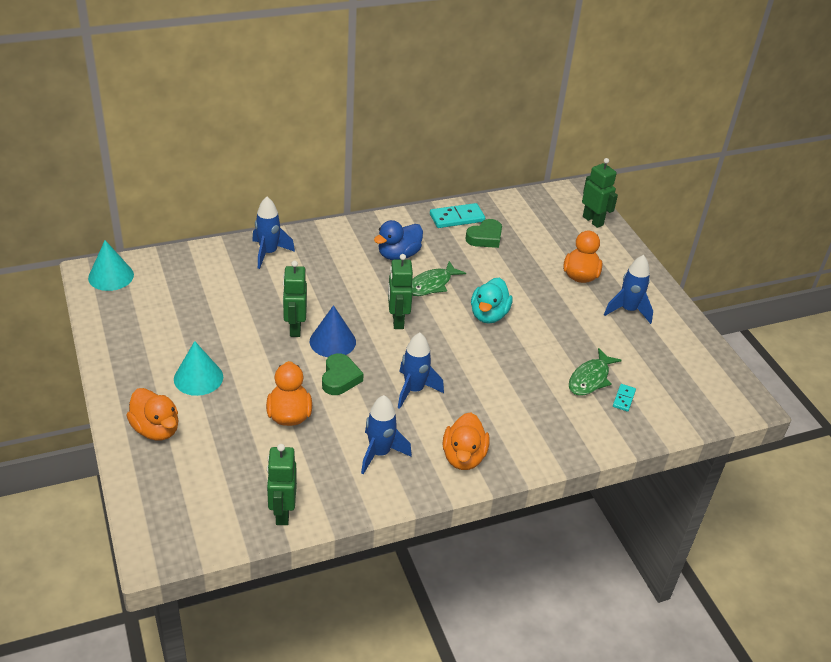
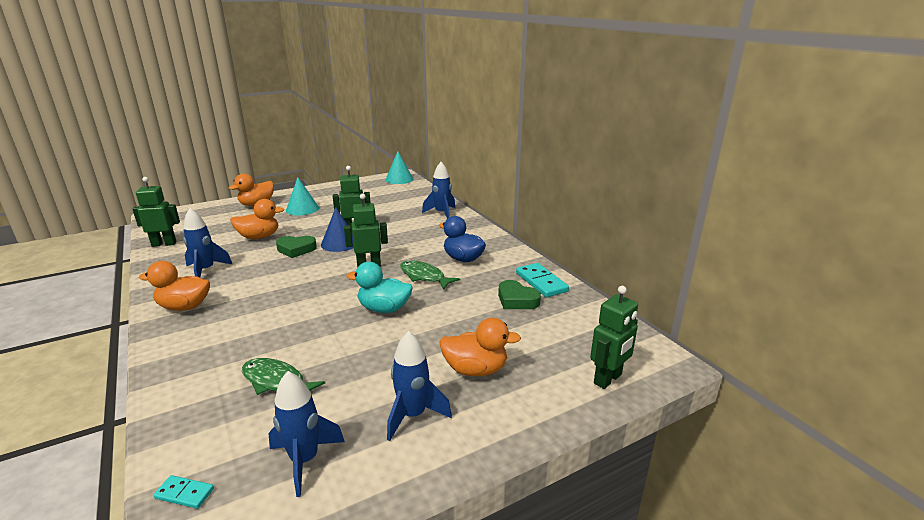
camera: 85 degrees right, 15 degrees down
(414, 390) = (276, 279): blue rocket -> blue rocket (305, 460)
(624, 399) = (234, 411): turquoise domino -> turquoise domino (184, 493)

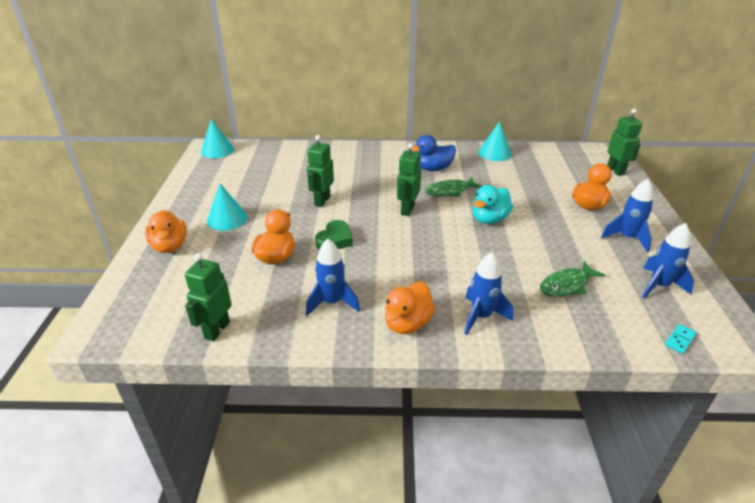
camera: 60 degrees left, 10 degrees up
(340, 243) = (345, 214): blue cone -> none
(442, 213) = (335, 153): blue rocket -> blue rocket (481, 317)
(516, 300) = (512, 168): green heart -> none
(541, 282) = (494, 153): turquoise domino -> turquoise cone

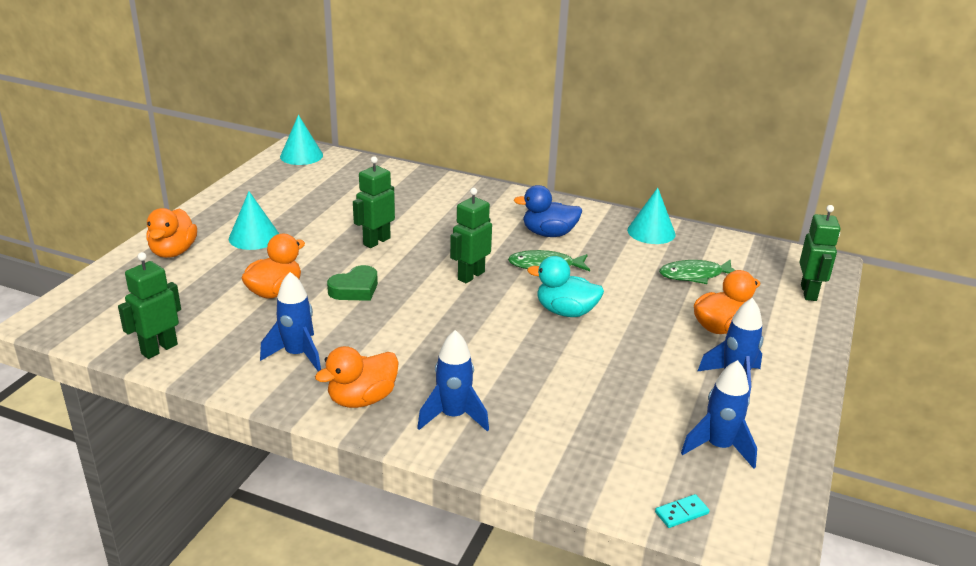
camera: 20 degrees right, 5 degrees down
(489, 219) = (565, 311): turquoise duck -> turquoise duck turned 45 degrees clockwise
(566, 285) = (593, 412): green fish -> green fish (695, 275)

